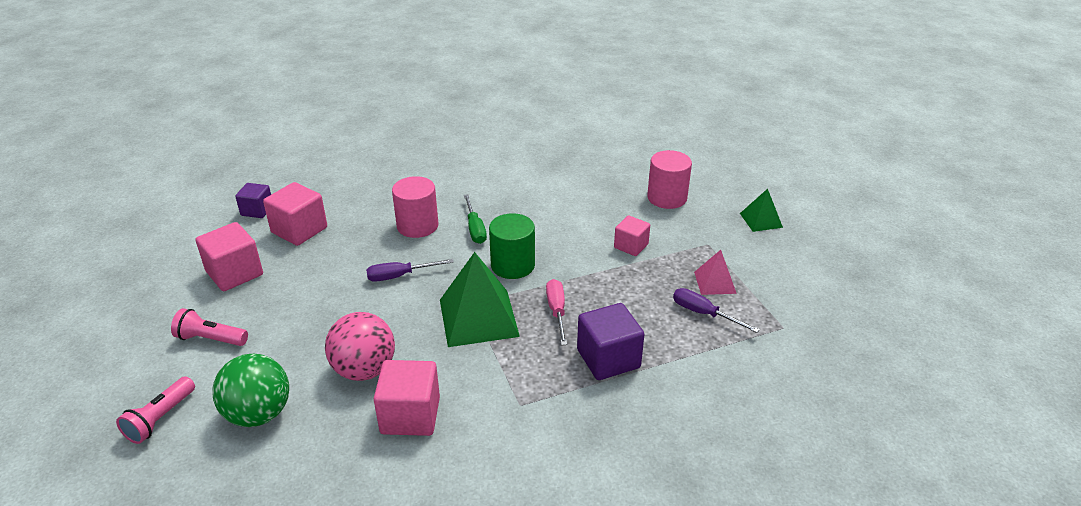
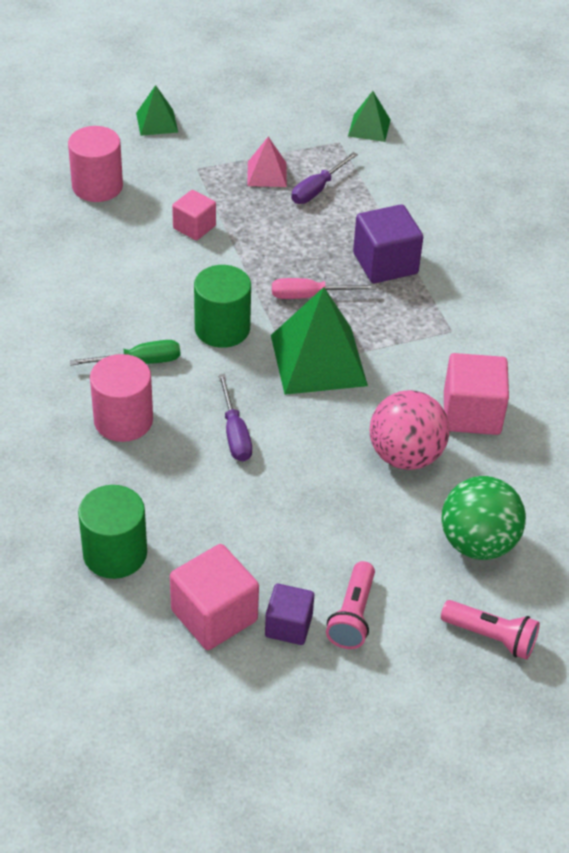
camera: 90 degrees left, 10 degrees up
(257, 210) = (51, 616): purple cube -> purple cube (288, 626)
(299, 230) = (115, 553): pink cube -> green cylinder
(816, 348) = (369, 128): none -> green pyramid

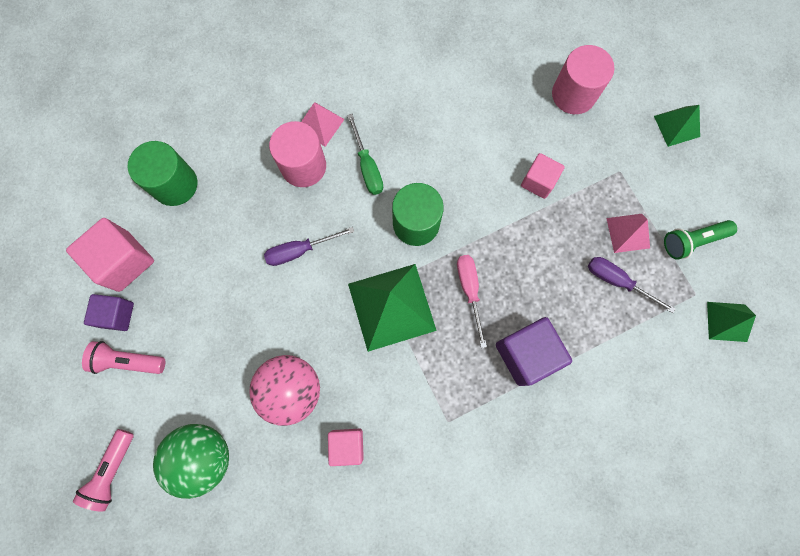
camera: 85 degrees right, 30 degrees up
(69, 399) = (320, 124): none -> pink pyramid
(284, 134) = (692, 241): none -> green flashlight
(471, 413) = (347, 445): pink cube -> pink cube, size x0.63

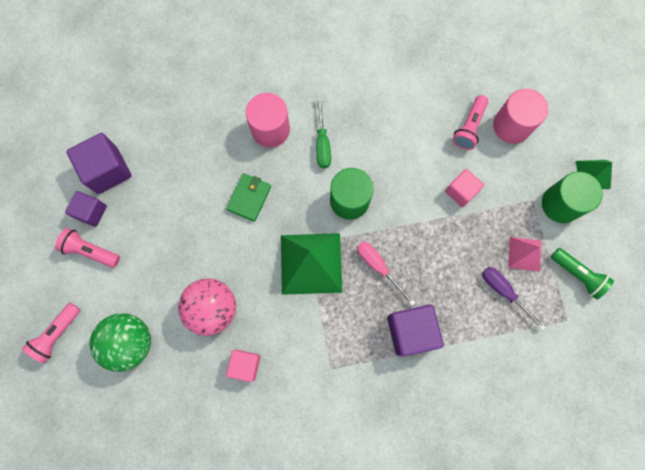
camera: 15 degrees right, 0 degrees up
(124, 261) = (107, 170): pink cube -> purple cube
(175, 184) = (163, 118): green cylinder -> green cylinder (561, 204)
(300, 250) = (249, 198): purple screwdriver -> green wallet
(320, 124) = (293, 98): pink pyramid -> none
(469, 290) = (378, 267): pink screwdriver -> pink screwdriver turned 45 degrees counterclockwise
(527, 108) = (469, 127): none -> pink flashlight
(692, 241) = (577, 275): green flashlight -> green flashlight turned 135 degrees counterclockwise
(726, 321) = (587, 350): green pyramid -> none

